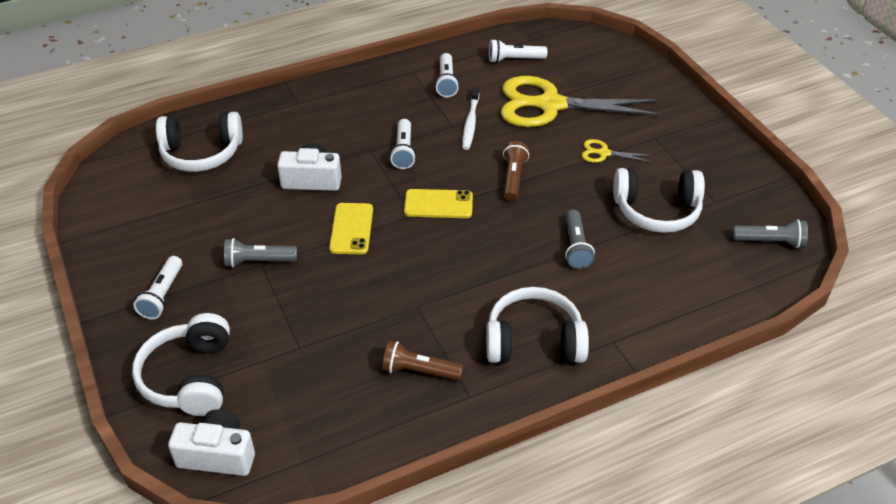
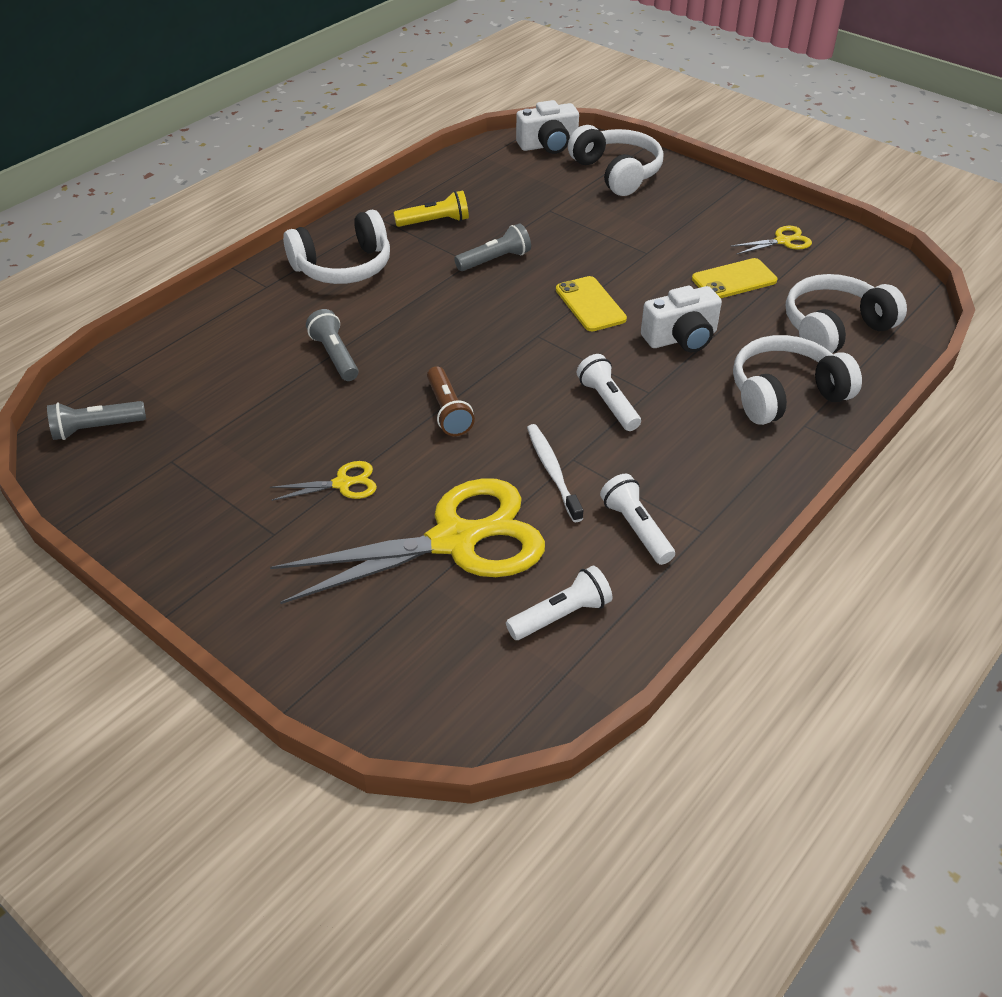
camera: 155 degrees right, 0 degrees up
(141, 237) = (783, 241): none -> yellow scissors
(162, 295) = (704, 209): white flashlight -> none
(258, 261) = (651, 254): grey flashlight -> grey flashlight (495, 260)
(419, 371) = (434, 222): brown flashlight -> yellow flashlight
(438, 204) = (517, 355): yellow phone -> yellow phone (734, 280)
(657, 210) = (248, 425): white headphones -> white headphones (785, 394)

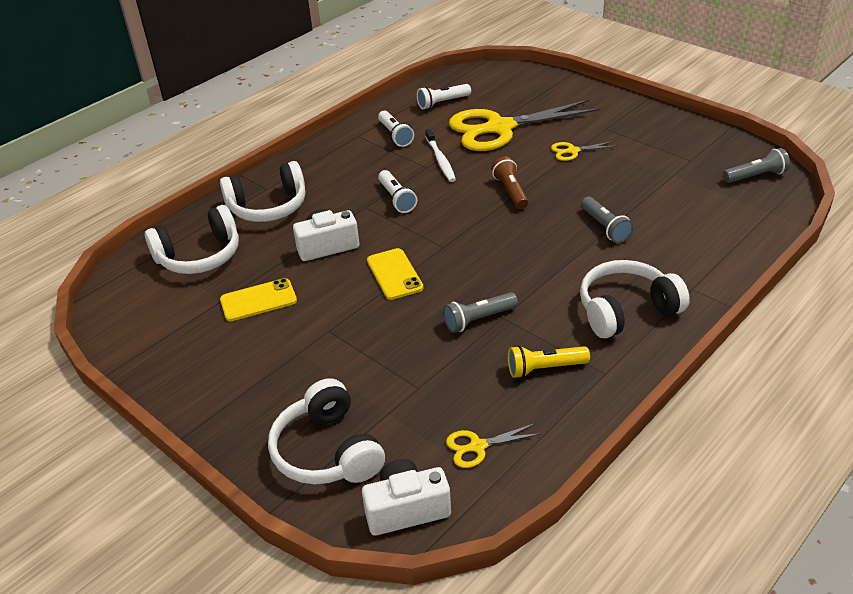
camera: 175 degrees left, 5 degrees down
(783, 241) = (187, 345): yellow scissors -> yellow scissors (477, 446)

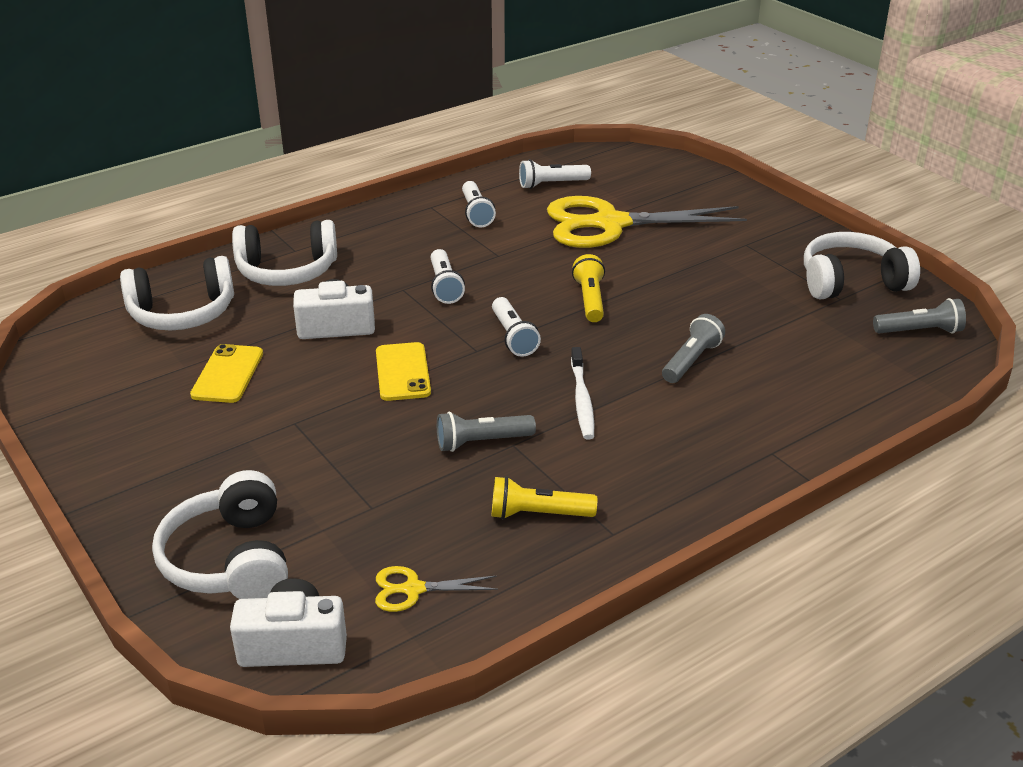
camera: 10 degrees right, 5 degrees down
(258, 300) = (227, 374): yellow phone -> yellow phone turned 75 degrees counterclockwise
(440, 160) = (519, 250): white toothbrush -> white toothbrush (582, 400)
(466, 231) = (513, 337): none -> white flashlight
(510, 191) = (590, 300): brown flashlight -> yellow flashlight
(572, 151) = (690, 264): yellow scissors -> none
(605, 227) = (691, 361): grey flashlight -> grey flashlight turned 135 degrees counterclockwise
(626, 310) = (674, 464): white headphones -> white headphones (851, 282)

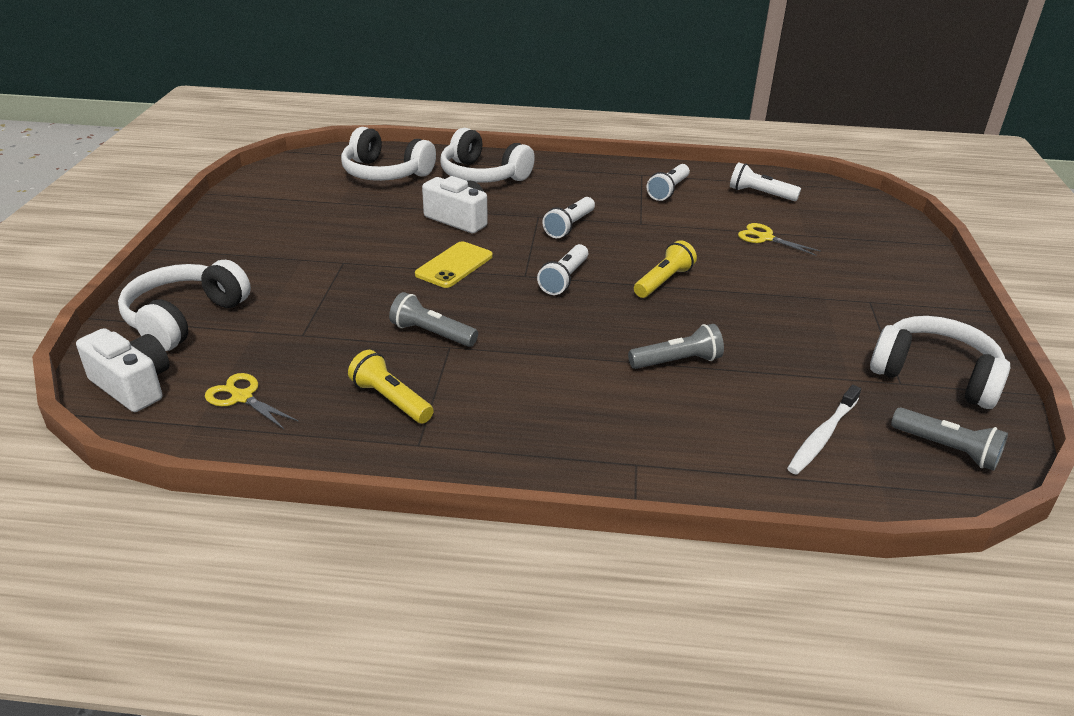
camera: 40 degrees right, 0 degrees up
(227, 374) = (353, 217): yellow phone -> none
(582, 400) = (545, 344): white toothbrush -> white toothbrush (822, 436)
(609, 224) = (765, 238): yellow scissors -> yellow scissors, size x0.41

